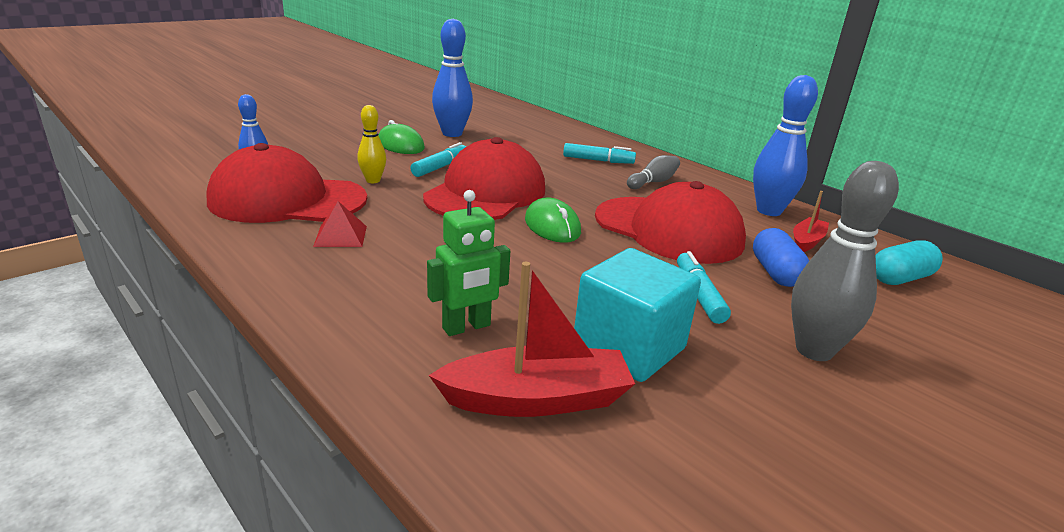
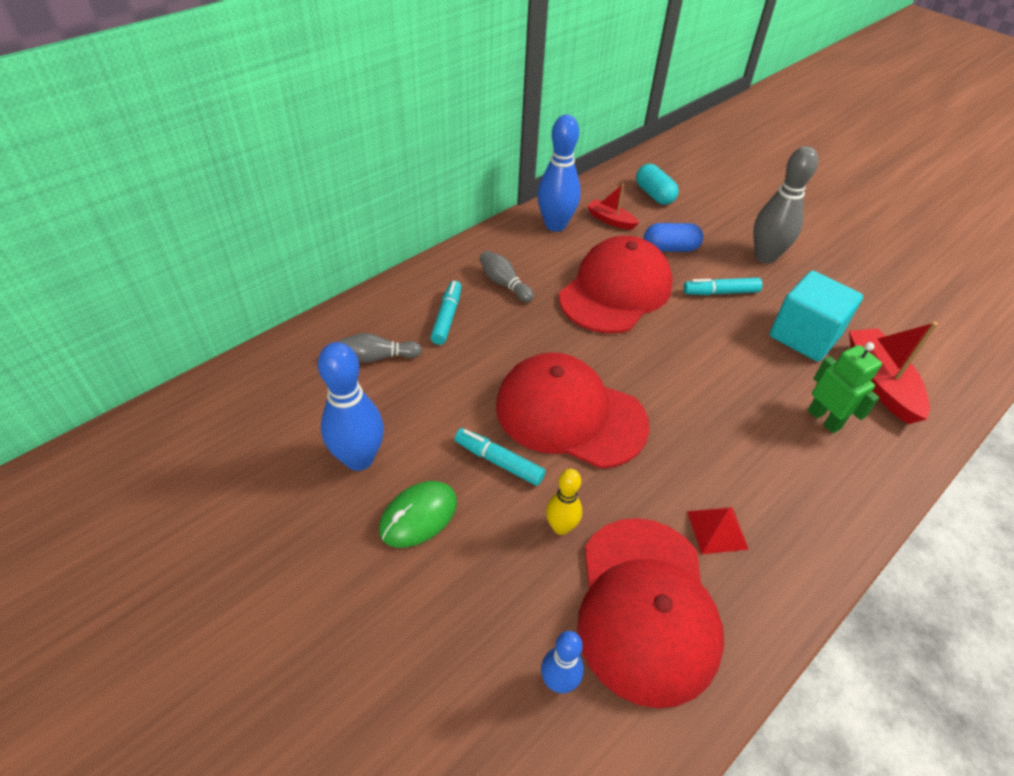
camera: 90 degrees left, 20 degrees up
(547, 140) = (378, 357): none -> grey bowling pin
(552, 226) = (634, 364): green mouse -> none

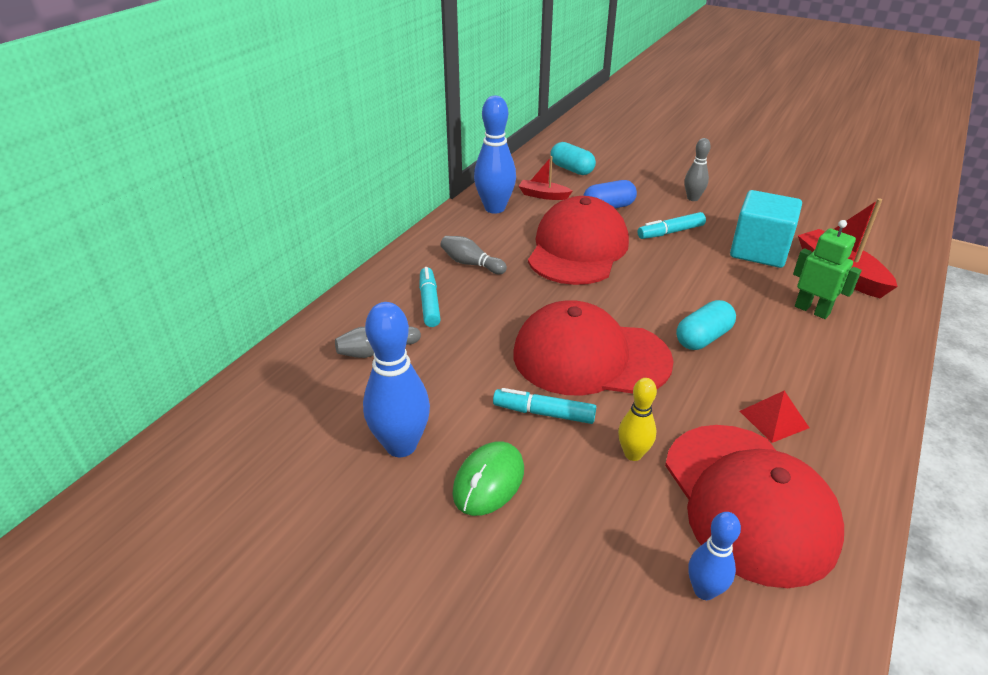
camera: 15 degrees left, 10 degrees down
(692, 422) = (703, 338): none -> turquoise capsule
(765, 256) = (693, 198): grey bowling pin -> grey bowling pin, size x0.57

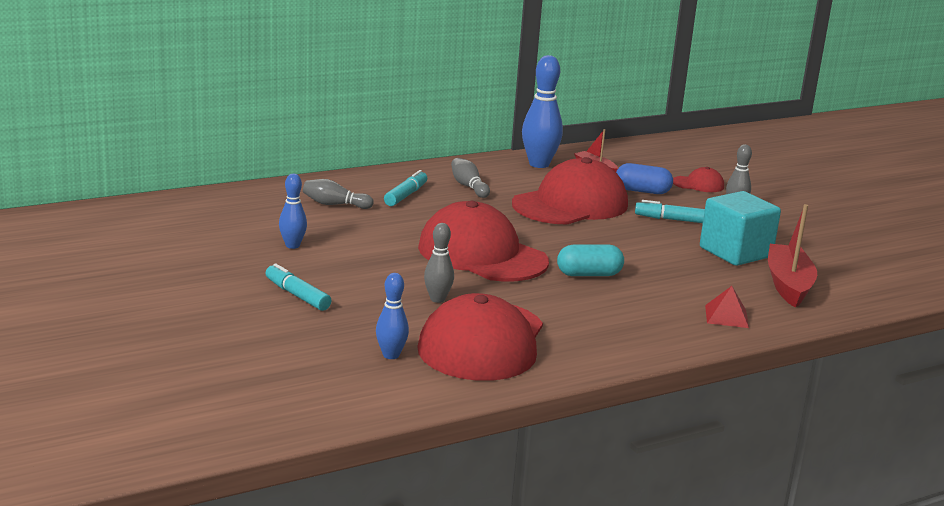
camera: 30 degrees right, 15 degrees down
(401, 445) = (292, 245): blue bowling pin -> blue bowling pin, size x0.57
(488, 481) = (325, 276): green mouse -> none
(544, 413) = (406, 264): turquoise marker -> turquoise marker (297, 295)
(571, 169) = (651, 161): turquoise capsule -> none
(633, 454) = (437, 299): yellow bowling pin -> grey bowling pin
(635, 182) = (698, 184): none -> red cap
(774, 419) = (570, 322): red pyramid -> red pyramid (726, 316)
(812, 310) = (715, 292): green robot -> none

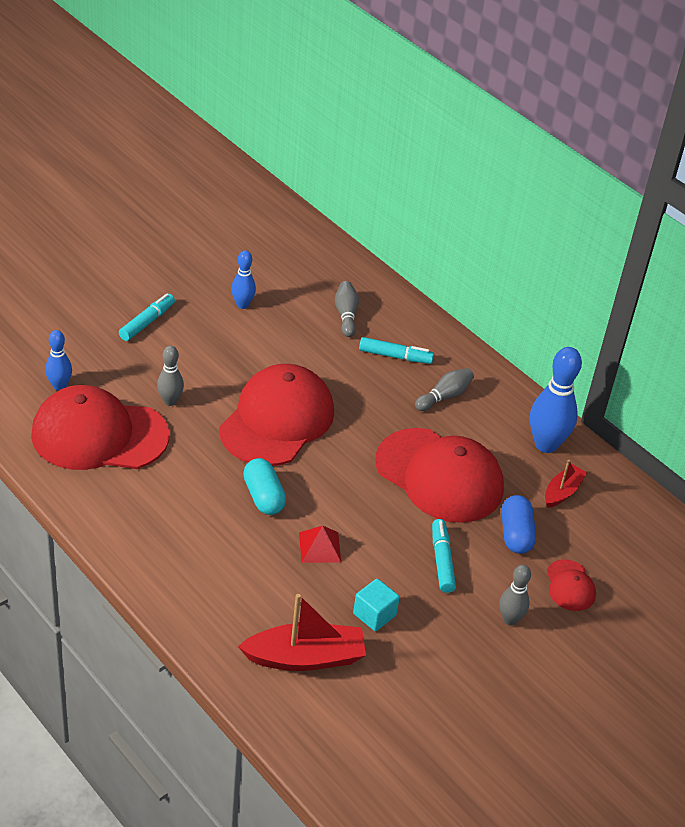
camera: 75 degrees right, 20 degrees up
(726, 316) = (207, 601): red pyramid -> red pyramid (320, 547)
(735, 252) = (374, 614): turquoise cube -> turquoise cube, size x0.53

